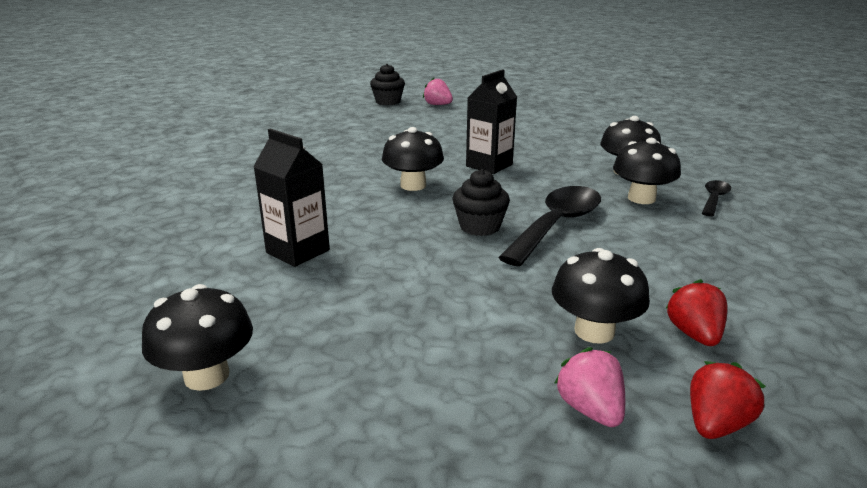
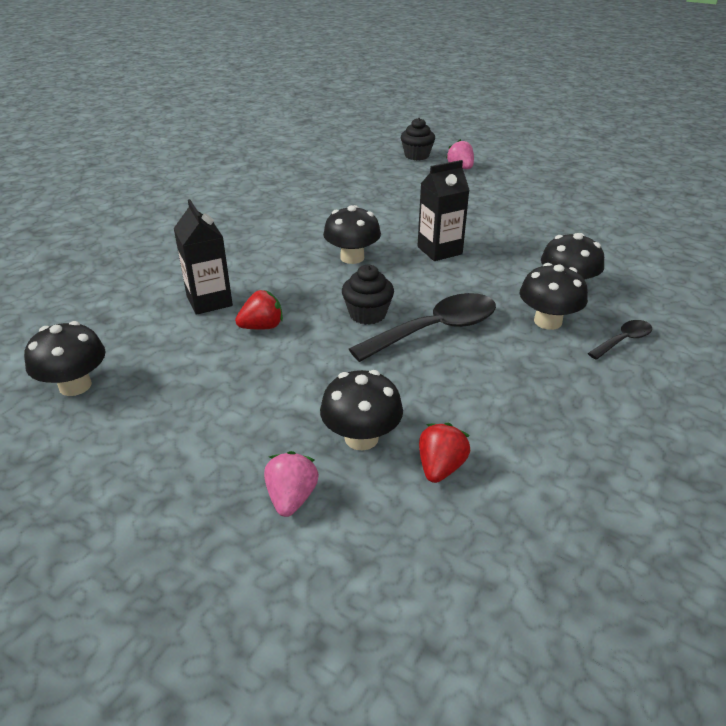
camera: 25 degrees right, 10 degrees up
(716, 424) = (371, 544): red strawberry -> red strawberry (262, 327)

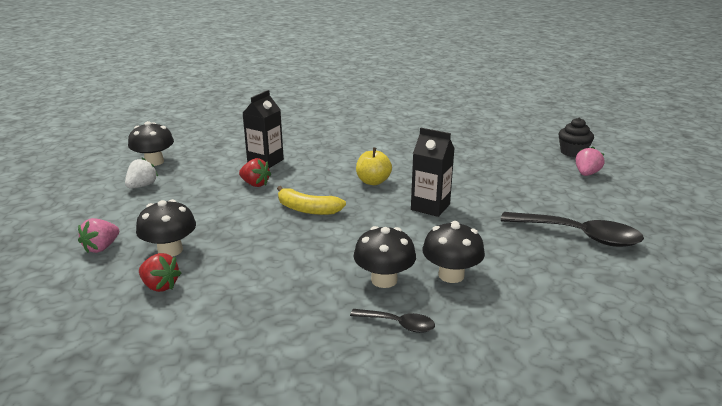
camera: 55 degrees right, 10 degrees down
(143, 416) = (142, 186): none -> white strawberry
(291, 498) = (101, 247): pink strawberry -> pink strawberry turned 150 degrees clockwise
(352, 257) = (373, 182): black mushroom -> yellow apple
(367, 314) = (307, 209): black cupcake -> yellow banana
(435, 330) = (316, 238): black spoon -> black spoon (579, 236)
(440, 467) = (160, 286): red strawberry -> red strawberry turned 45 degrees clockwise

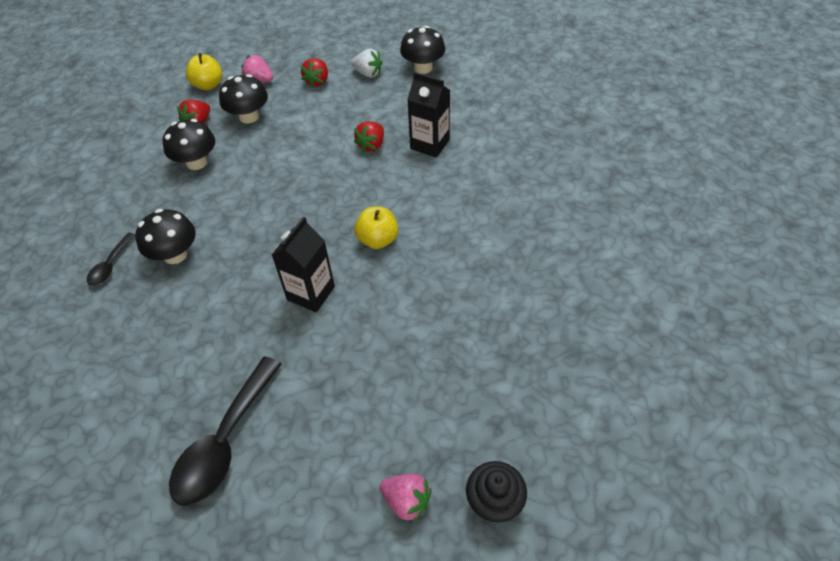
camera: 90 degrees right, 25 degrees up
(80, 285) = (208, 85): none -> yellow apple
(134, 212) = (317, 81): none -> red strawberry
(307, 209) = (313, 190): yellow banana -> none
(451, 275) = (171, 305): black mushroom -> black mushroom (196, 162)

